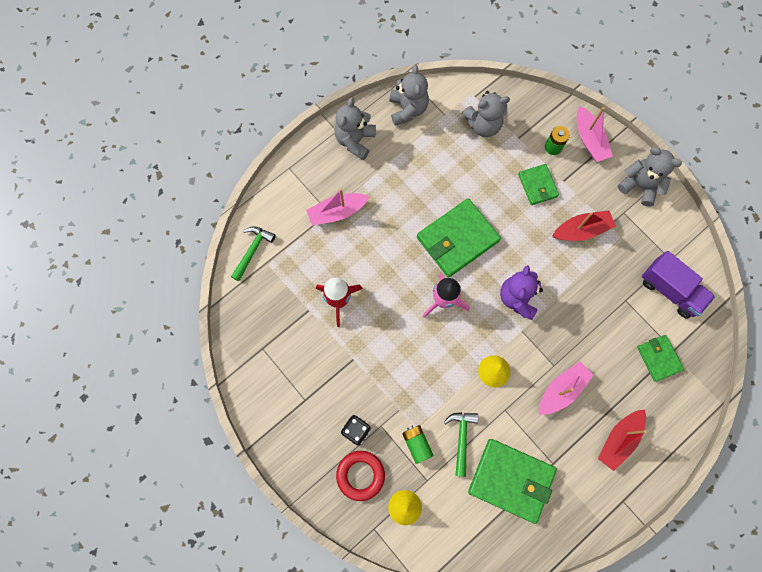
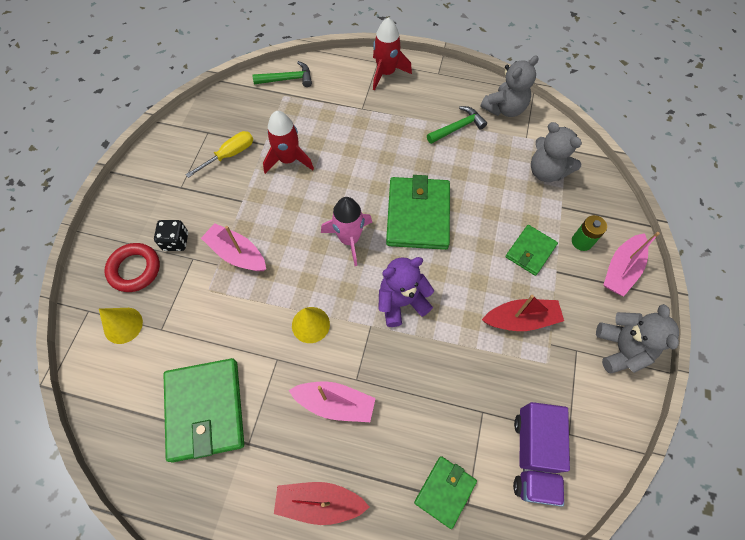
camera: 55 degrees right, 10 degrees down
(300, 343) = (230, 155): none -> yellow screwdriver
(306, 169) = (386, 73): none -> red rocket
(337, 212) = (367, 114): pink boat -> pink boat (237, 254)
(355, 140) = (441, 89): grey teddy bear -> none
(417, 444) = (192, 299): green battery -> none
(457, 239) = (418, 215): green wallet -> green wallet turned 75 degrees clockwise
(461, 438) = (222, 335): green hammer -> green hammer (458, 127)
(581, 230) = (521, 319): red boat -> red boat turned 45 degrees counterclockwise

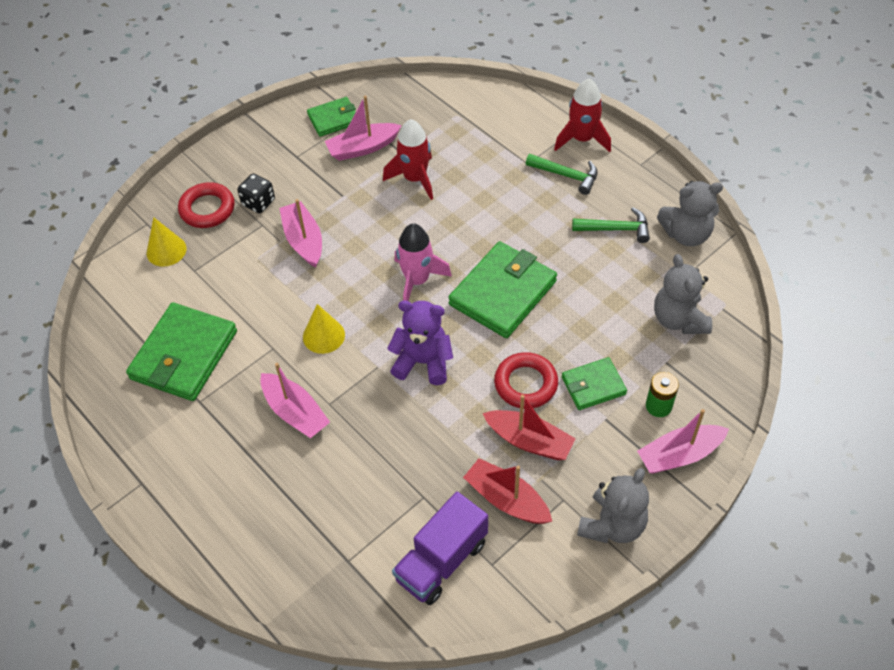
camera: 35 degrees right, 10 degrees down
(230, 155) = (363, 148): yellow screwdriver -> pink boat
(287, 79) = (473, 100): green hammer -> green hammer (566, 175)
(320, 502) = (223, 481): red boat -> red boat (507, 499)
(445, 491) = (335, 538): green wallet -> green wallet (333, 119)
(485, 276) = (525, 384): none -> red ring

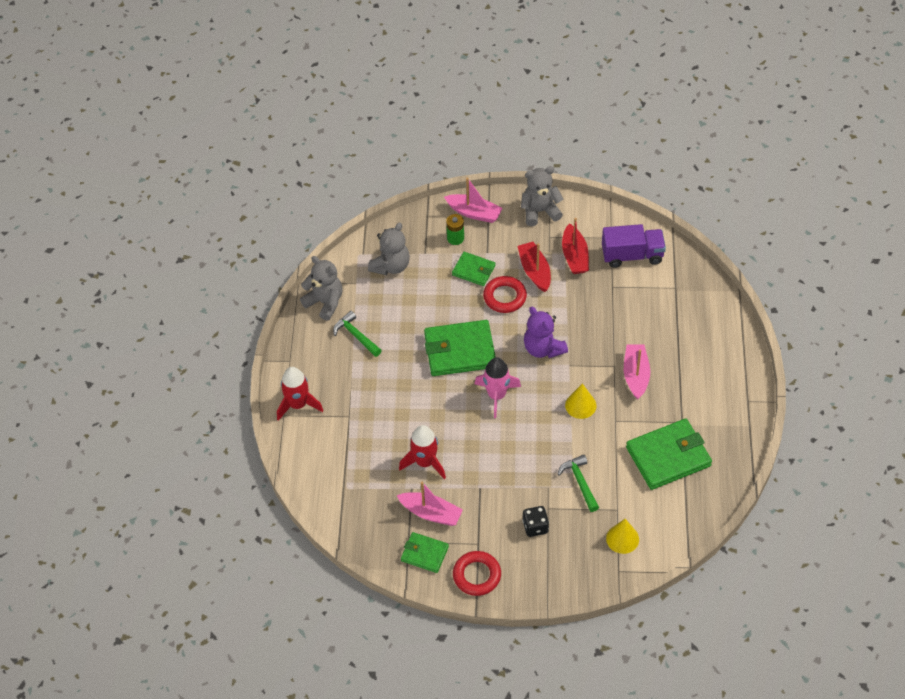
camera: 135 degrees left, 0 degrees up
(207, 209) = (571, 549): red ring -> red ring (477, 575)
(304, 240) = (534, 475): pink boat -> none
(566, 175) = (338, 389): green hammer -> green hammer (580, 482)

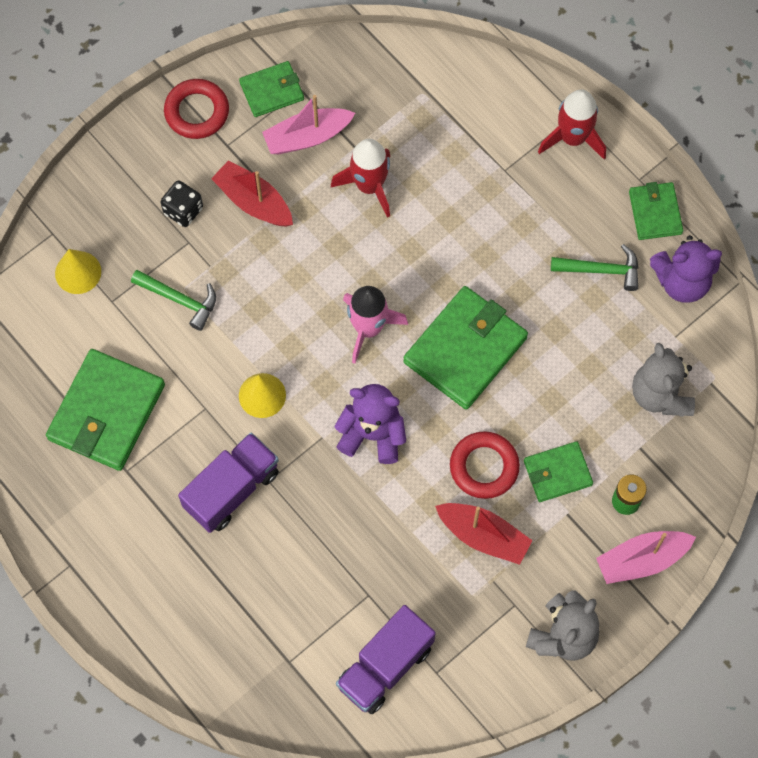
camera: 135 degrees right, 15 degrees up
(300, 340) = (655, 212): none -> green wallet
(325, 302) = (682, 281): grey teddy bear -> purple teddy bear
(574, 256) = (456, 602): red boat -> red boat (254, 201)
(636, 375) = (232, 489): pink boat -> purple truck

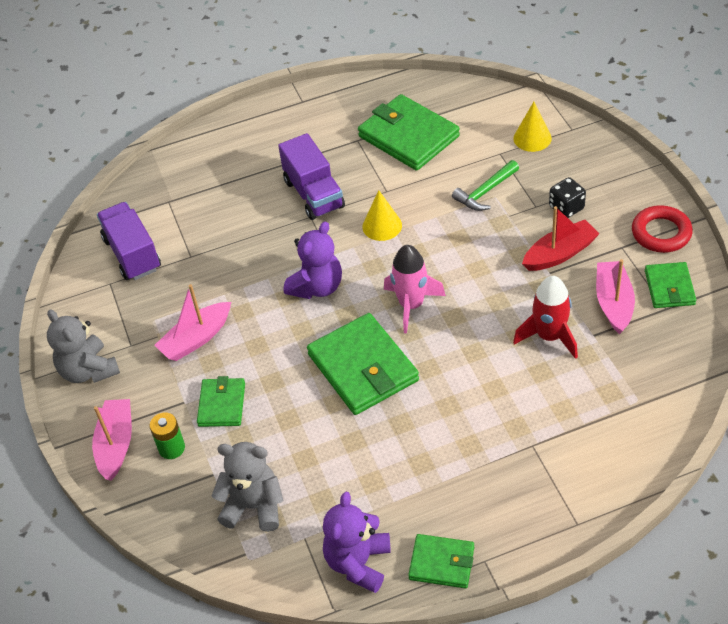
camera: 115 degrees right, 20 degrees down
(483, 536) = (196, 339): red boat -> pink boat
(484, 467) = (253, 354): red ring -> none
(573, 138) = (550, 514): red rocket -> none
(601, 270) = (397, 496): green hammer -> none

